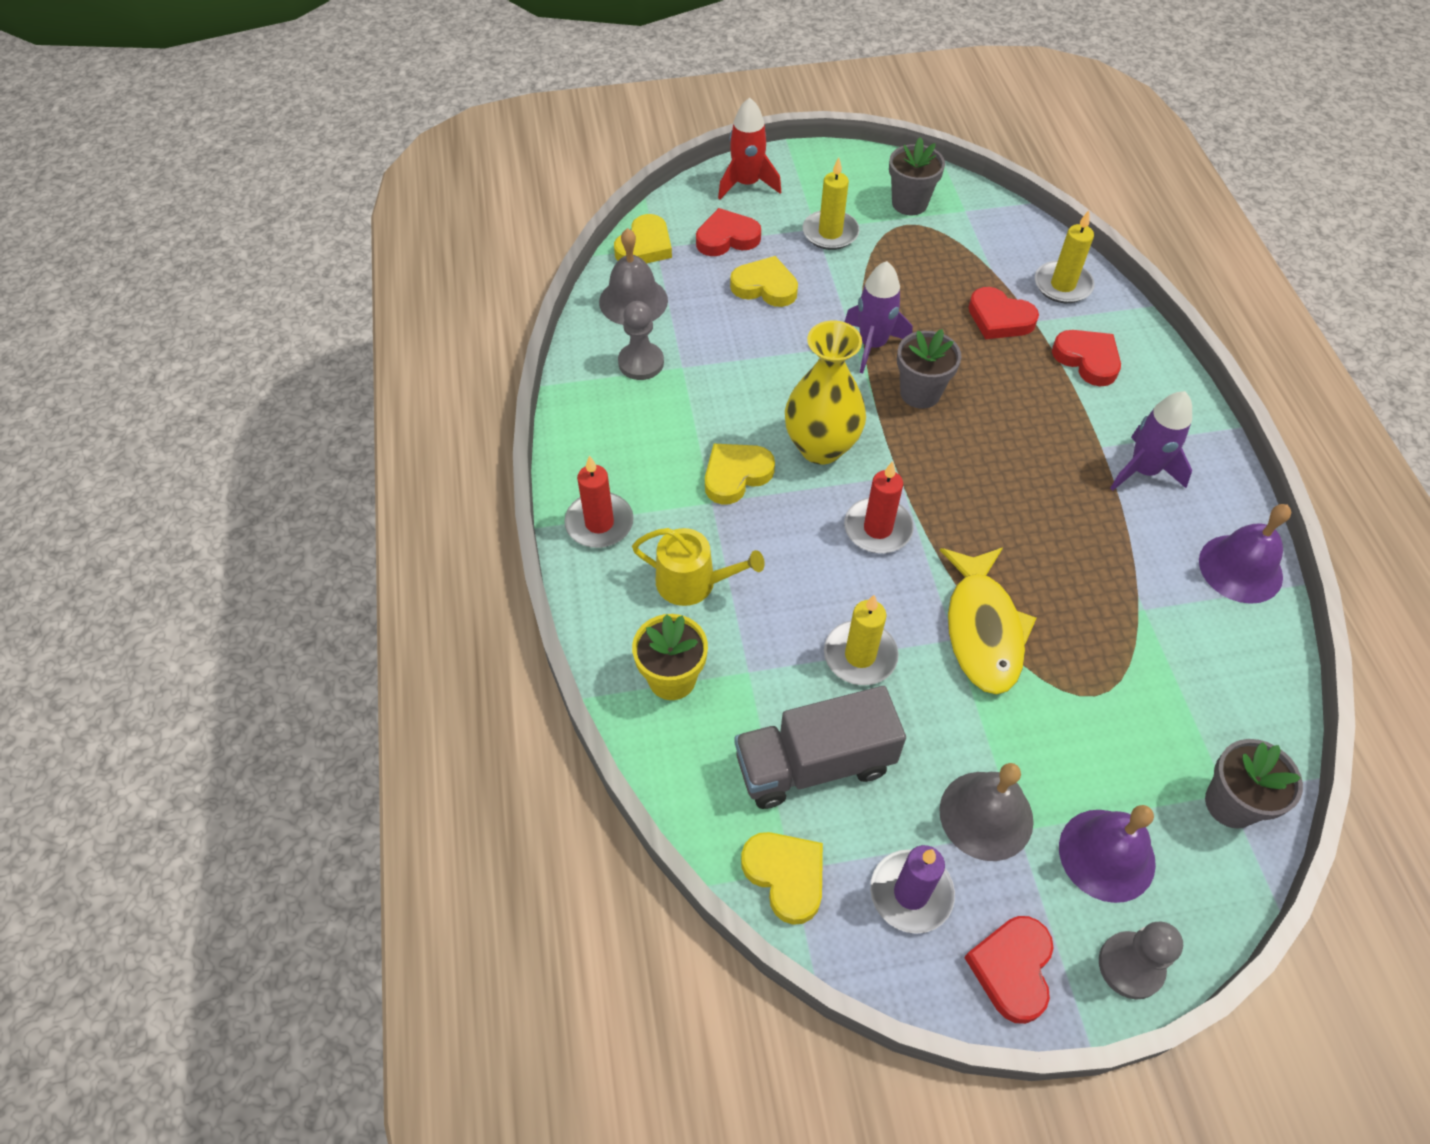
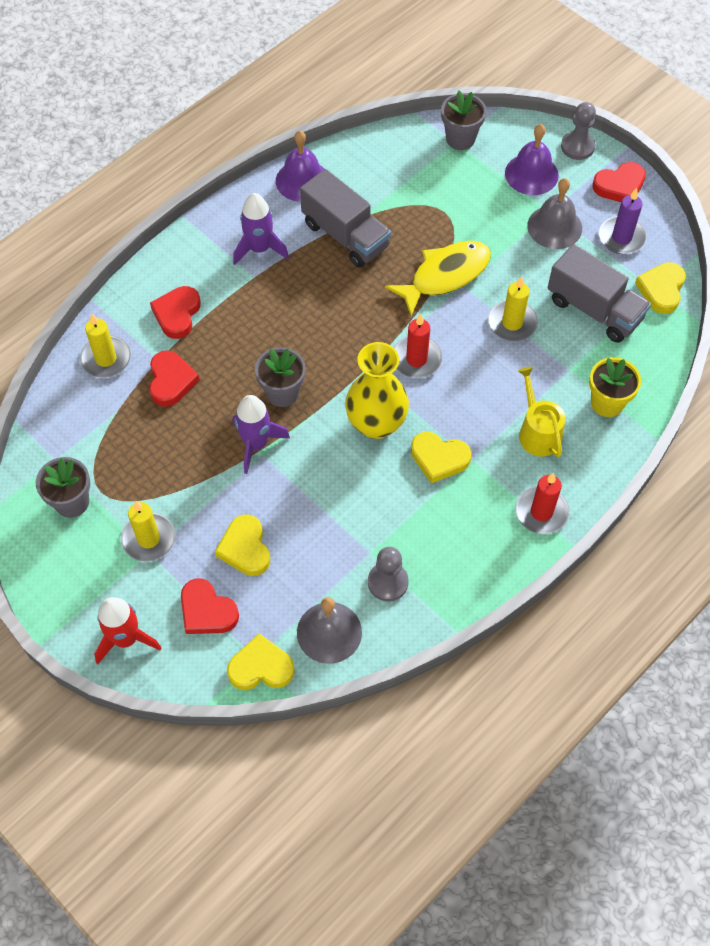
camera: 125 degrees left, 5 degrees up
(1116, 563) = (345, 235): none -> grey truck

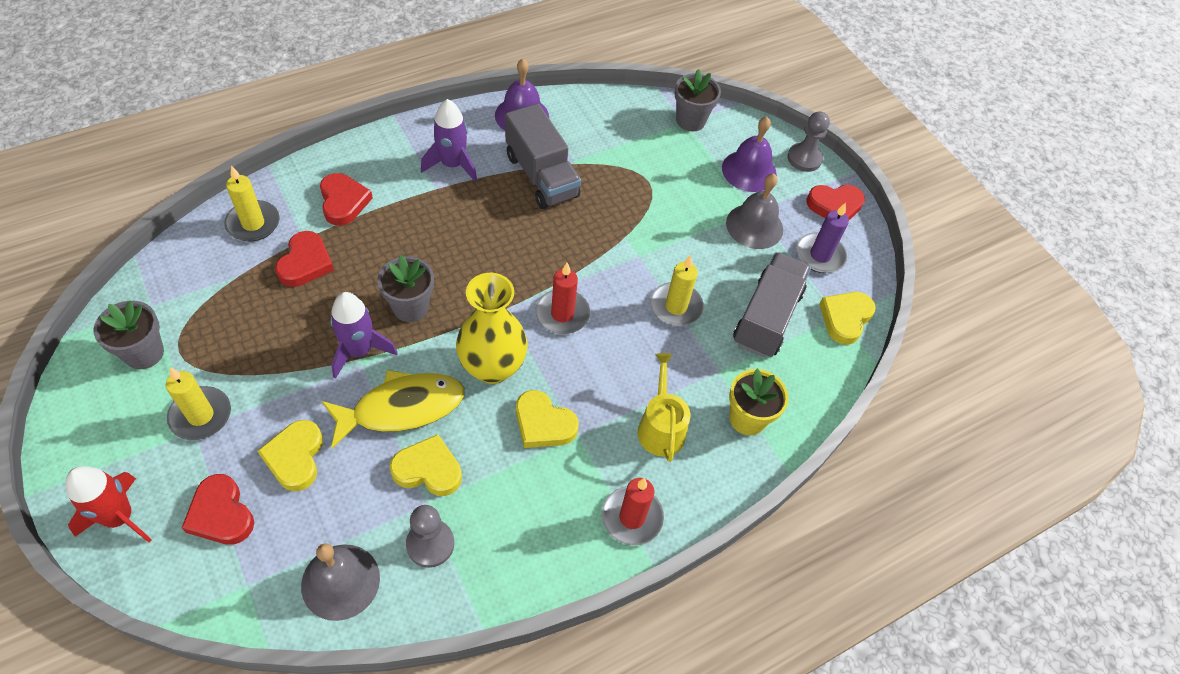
camera: 10 degrees right, 5 degrees down
(177, 314) = (343, 202): red heart -> red heart turned 135 degrees clockwise
(261, 667) = (246, 598): yellow heart -> yellow heart (428, 469)
(445, 276) = (625, 241): yellow fish -> yellow fish (402, 408)
(594, 309) = (767, 318): grey truck -> grey truck turned 120 degrees counterclockwise

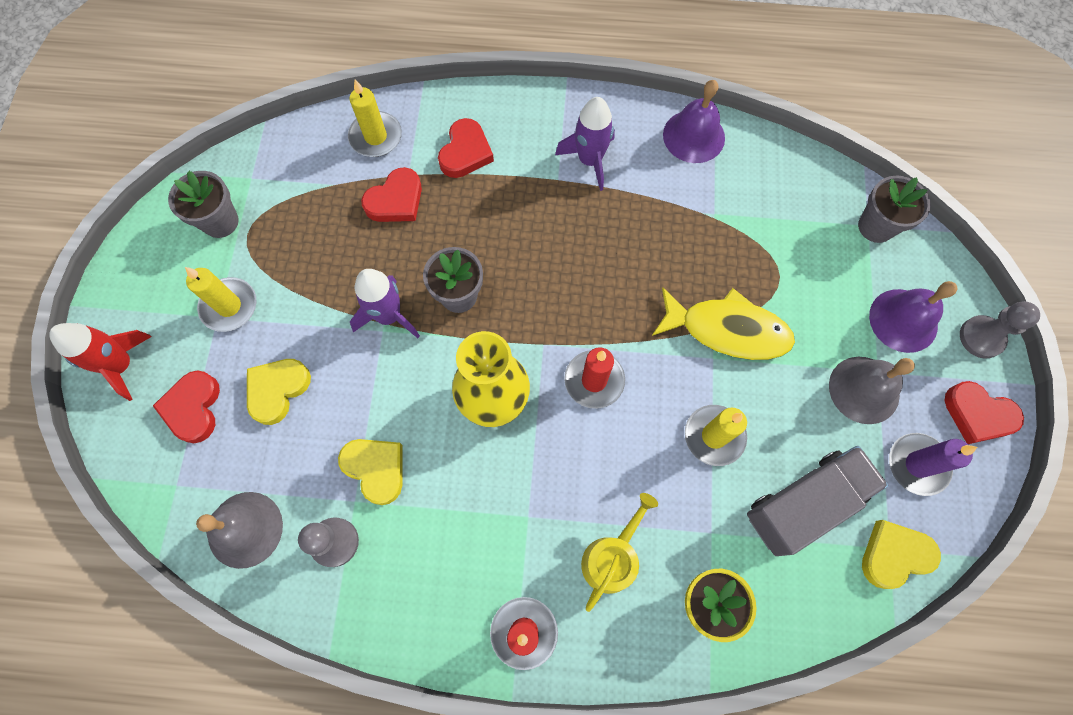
camera: 40 degrees right, 15 degrees up
(402, 408) = (390, 395): yellow fish -> yellow fish (727, 330)
(541, 176) = (670, 215): grey truck -> none
(543, 423) = (503, 485): yellow heart -> none

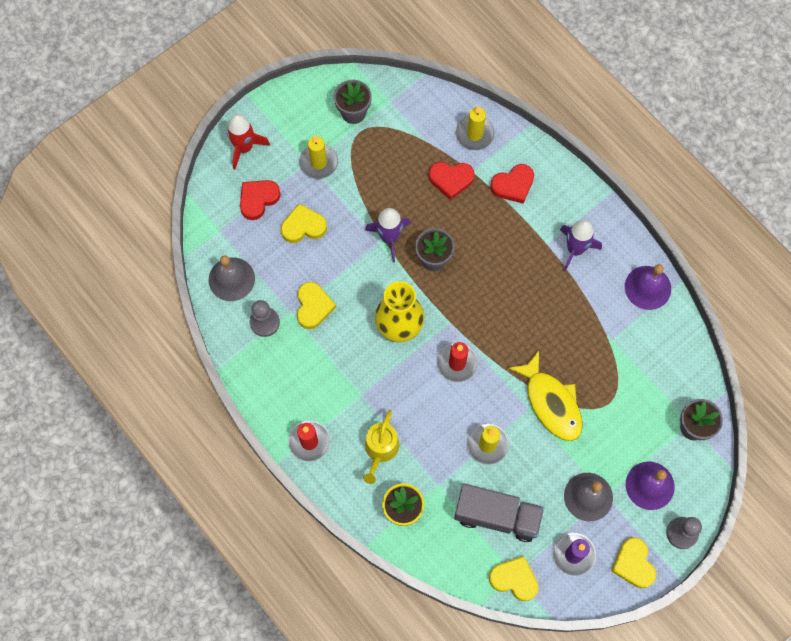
camera: 45 degrees right, 0 degrees up
(612, 557) = (380, 449): yellow watering can -> yellow watering can turned 120 degrees clockwise
(978, 414) = (633, 564): red heart -> yellow heart

